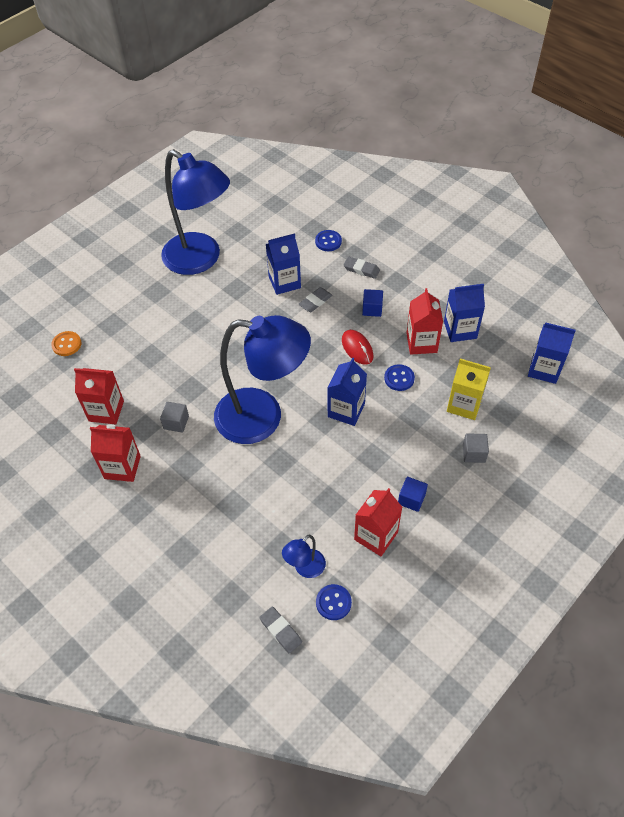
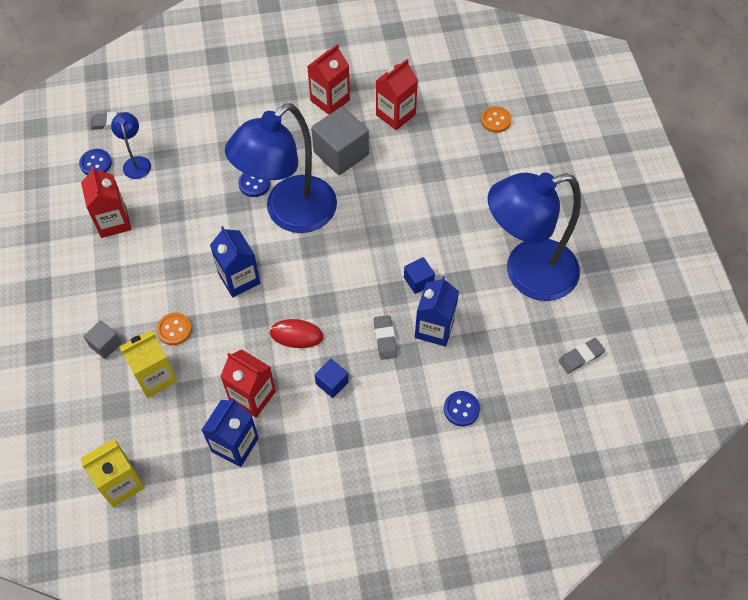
camera: 125 degrees right, 5 degrees up
(176, 422) = (341, 153): grey cube -> grey cube, size x1.94
(361, 269) = (393, 412): grey eraser -> grey eraser (581, 357)
(399, 378) = (232, 345): blue button -> blue button (254, 184)
(411, 499) = (116, 267): blue cube -> blue cube (418, 281)
(421, 420) = (174, 329): none -> orange button
(544, 369) = (121, 483): blue carton -> yellow carton

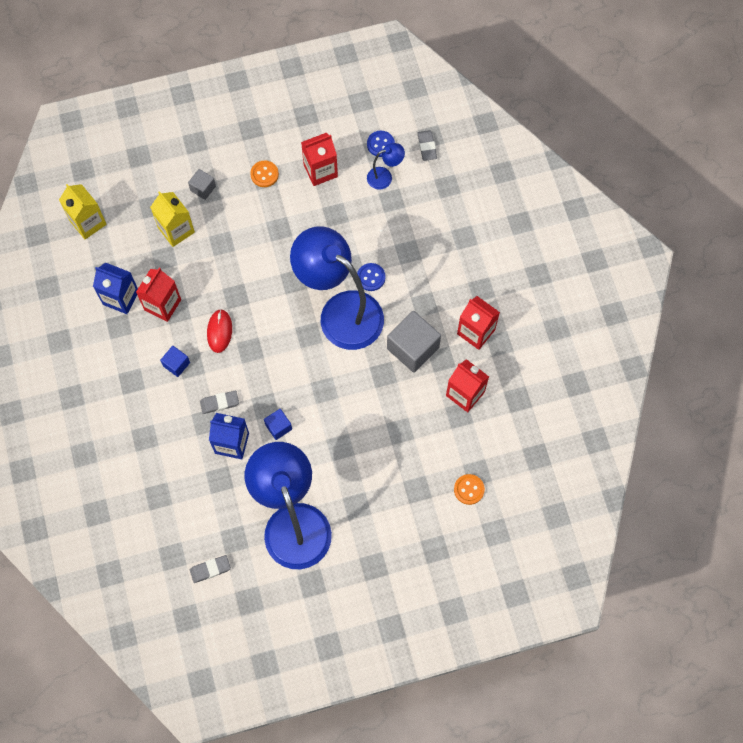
camera: 85 degrees right, 10 degrees up
(174, 329) = (219, 237): orange button -> orange button (264, 174)
(239, 279) = (270, 279): blue carton -> none
(461, 409) = (157, 469): blue button -> none
(581, 357) = (210, 569): grey eraser -> grey eraser turned 75 degrees counterclockwise

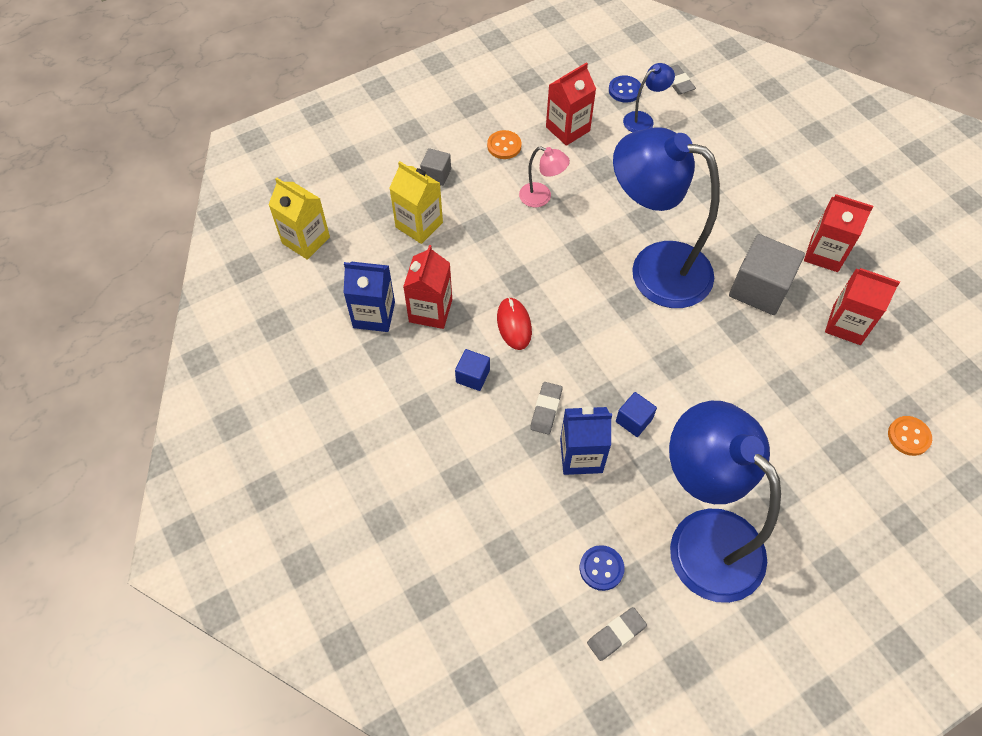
camera: 15 degrees left, 10 degrees down
(219, 403) = (546, 409): grey eraser -> grey eraser turned 45 degrees counterclockwise
(277, 229) = (541, 197): none -> pink lamp
(371, 277) = (674, 224): blue button -> blue button (601, 568)

